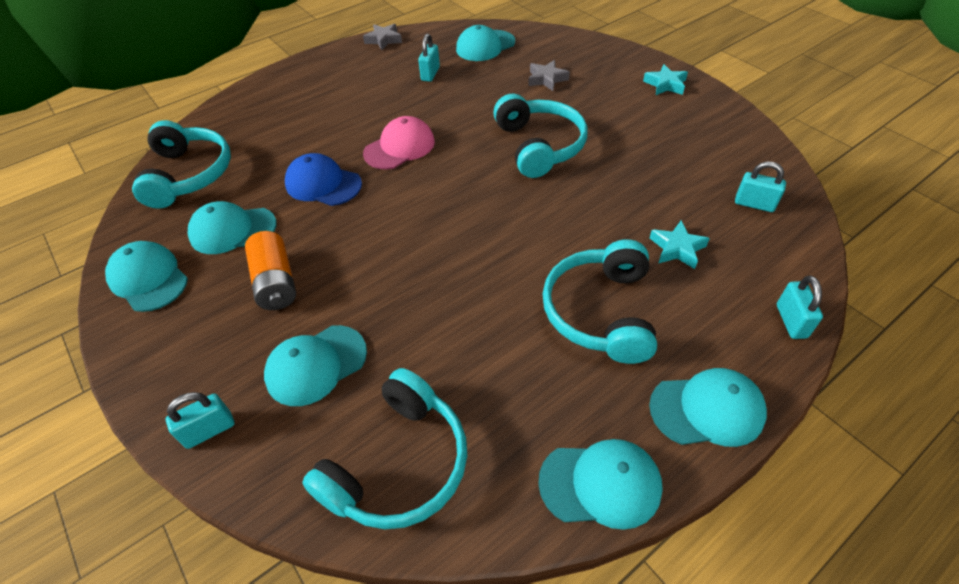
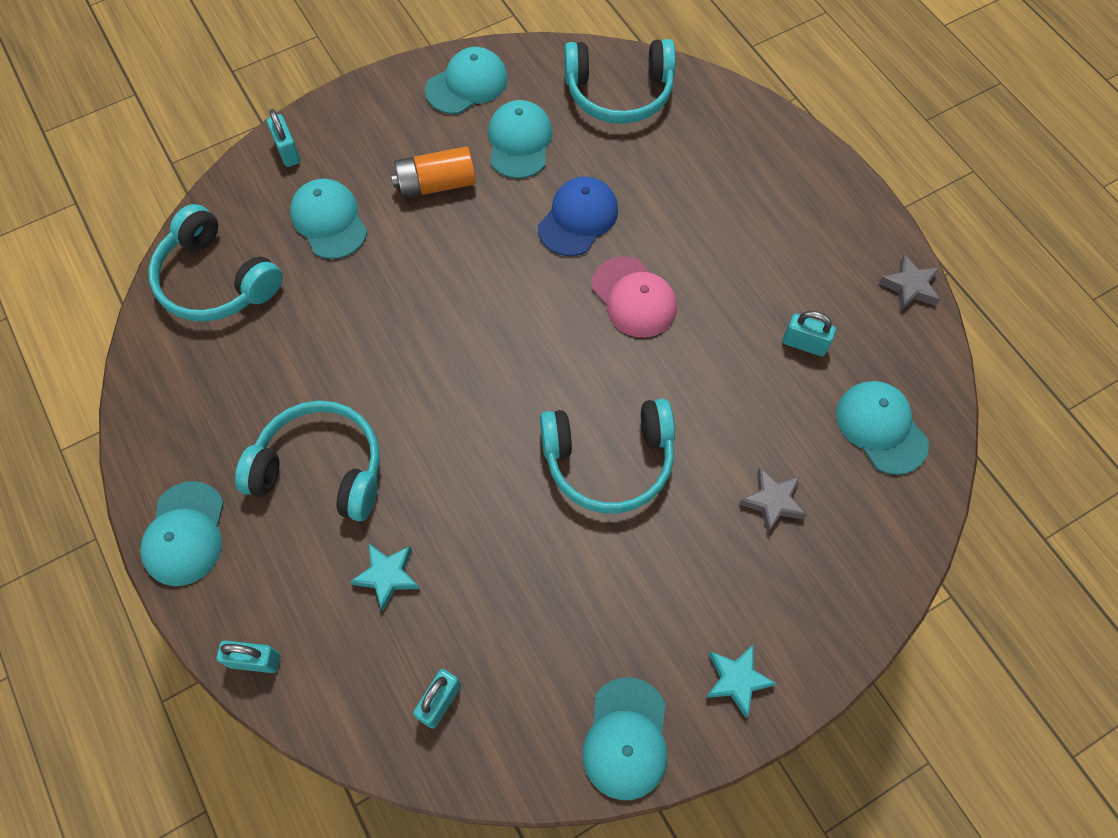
camera: 95 degrees right, 15 degrees up
(600, 484) = (149, 425): turquoise cap -> turquoise cap (626, 738)

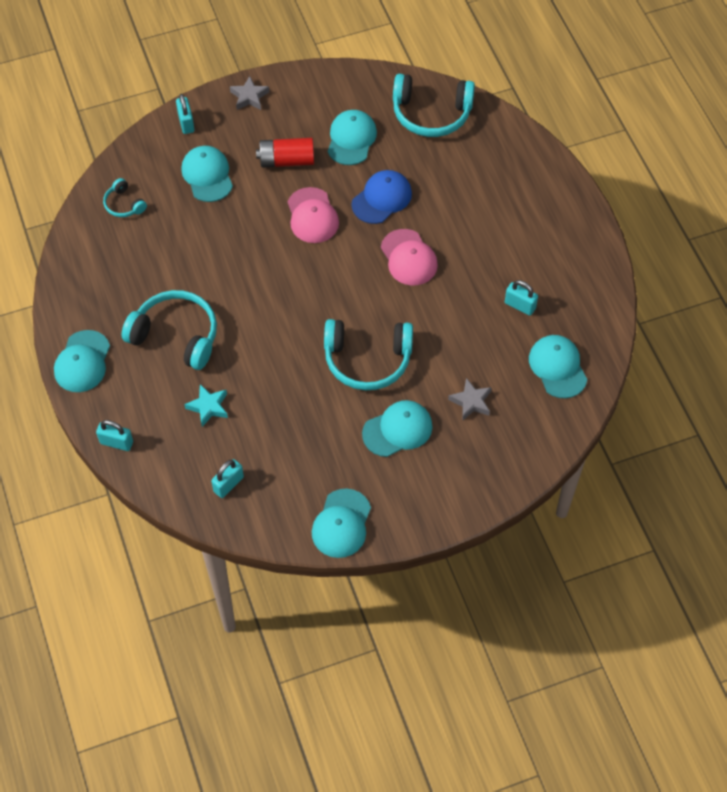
camera: 10 degrees right, 5 degrees down
(216, 280) = (124, 204): turquoise headphones -> turquoise headphones, size x0.49
(436, 184) = (286, 160): orange battery -> red battery
(467, 84) = (322, 92): turquoise cap -> turquoise cap (397, 430)
(487, 257) = (312, 216): none -> pink cap
(736, 680) = (420, 502): turquoise star -> none
(910, 287) = (605, 279): grey star -> grey star (249, 97)

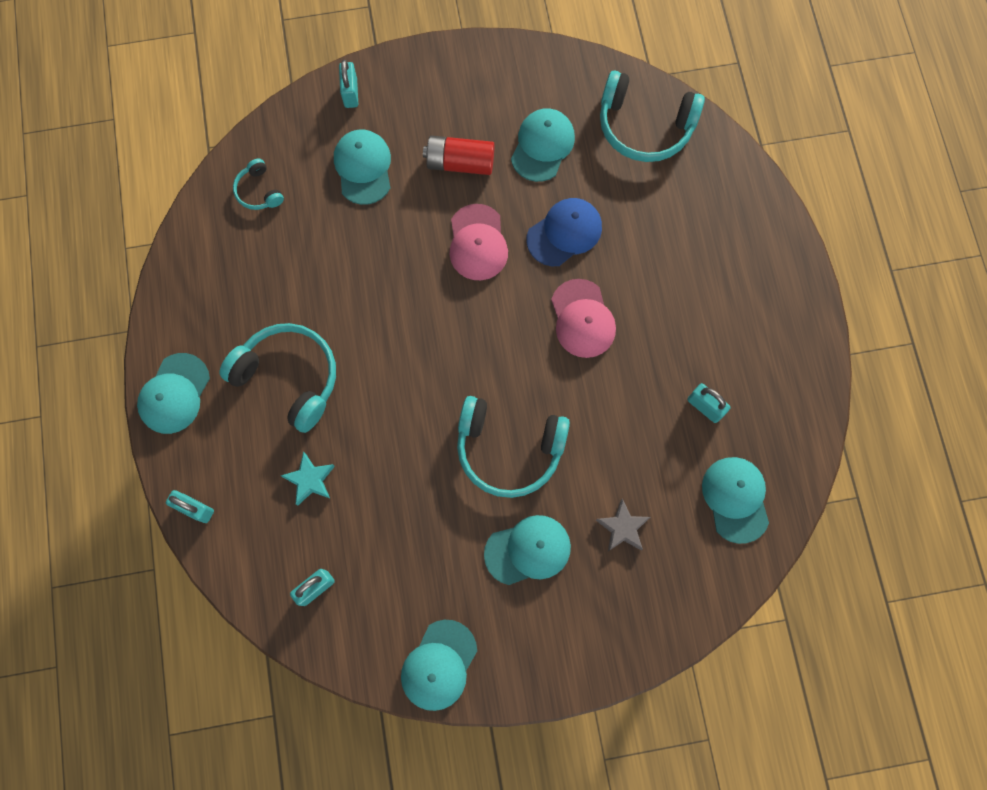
camera: 10 degrees right, 15 degrees up
(249, 97) = (431, 69): grey star -> none

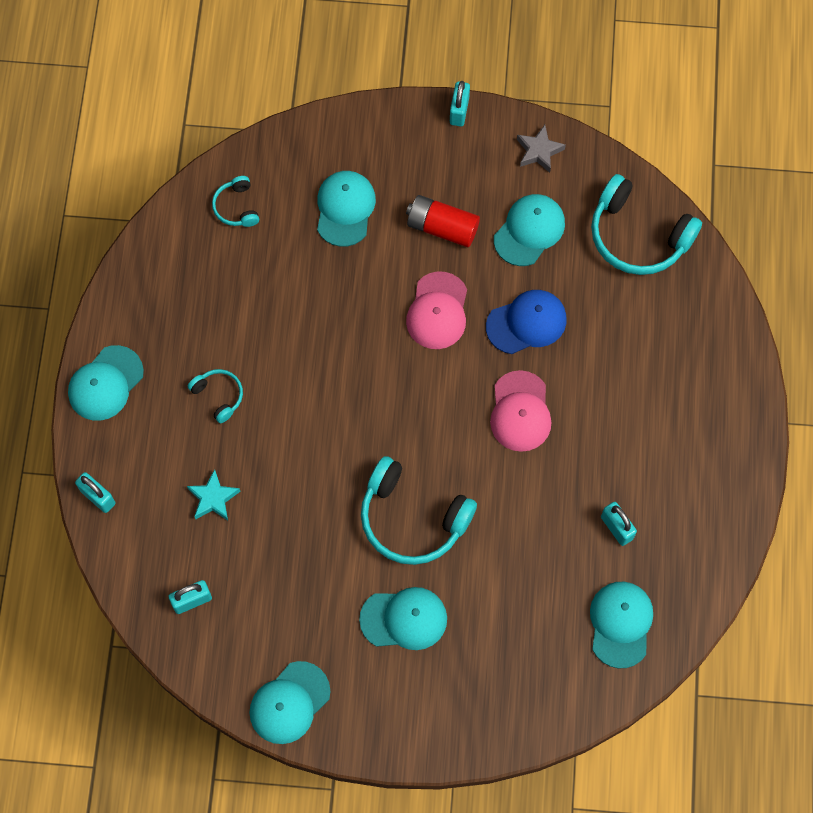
camera: 15 degrees right, 5 degrees down
(289, 377) = (219, 396): turquoise headphones -> turquoise headphones, size x0.49
(350, 93) = (352, 131): turquoise padlock -> turquoise padlock (459, 111)
(622, 528) = (501, 622): grey star -> grey star (539, 151)

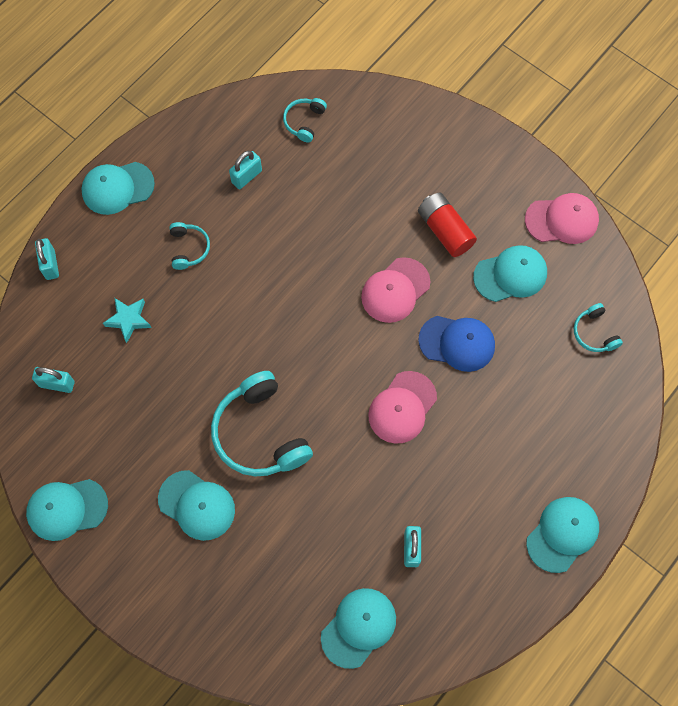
camera: 35 degrees right, 0 degrees up
(345, 209) = (382, 172): turquoise cap -> turquoise cap (562, 534)
(459, 111) = (521, 153): turquoise padlock -> turquoise padlock (246, 176)
(539, 151) = (562, 220): grey star -> pink cap
(638, 236) = (594, 333): turquoise headphones -> turquoise headphones, size x0.49

